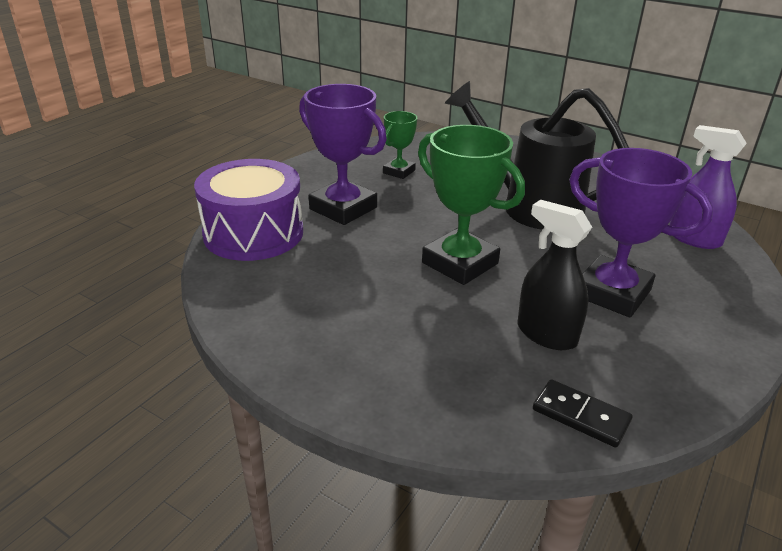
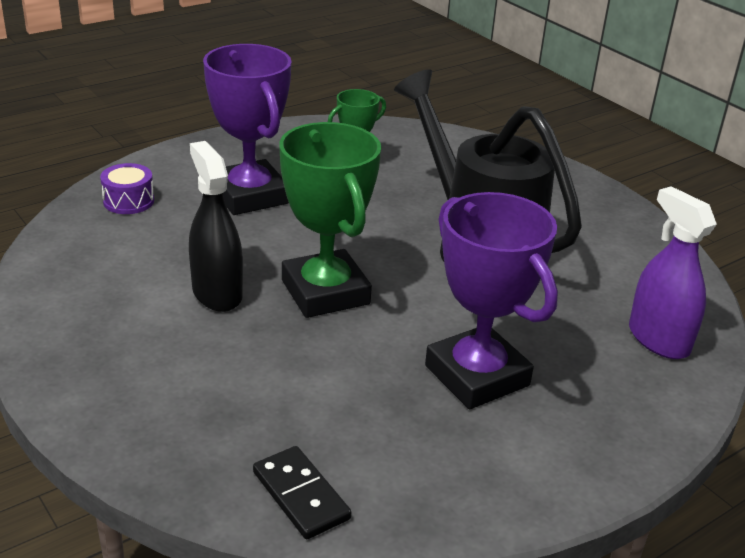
camera: 20 degrees right, 0 degrees up
(253, 233) = (128, 201): purple drum -> purple drum, size x0.43
(546, 334) = (348, 399): black spray bottle -> black spray bottle (217, 293)

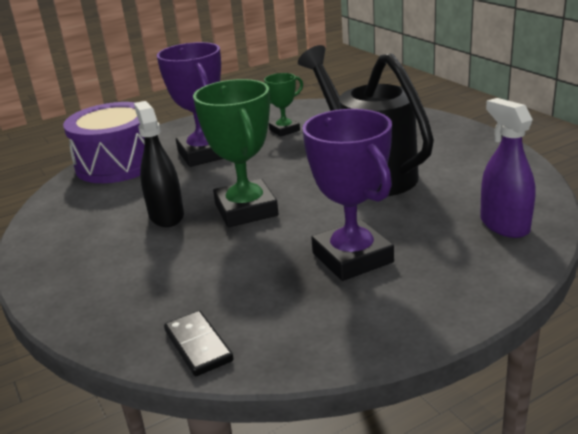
camera: 10 degrees right, 5 degrees down
(128, 201) = (118, 164): purple drum -> purple drum, size x2.34

